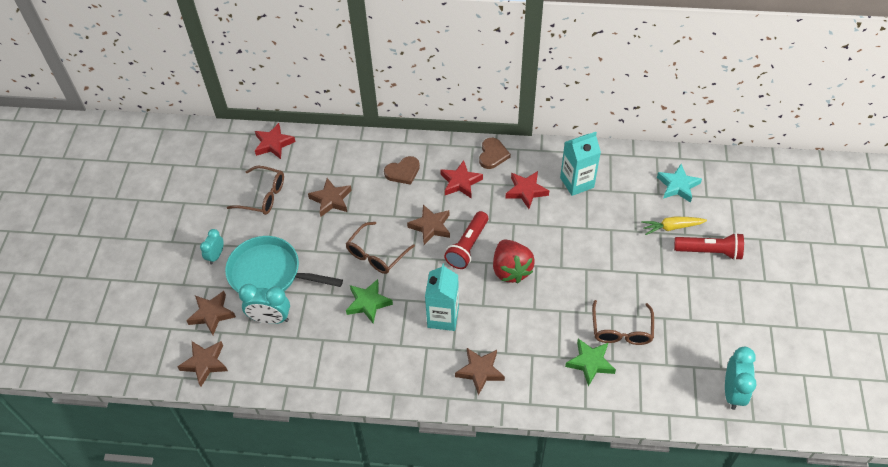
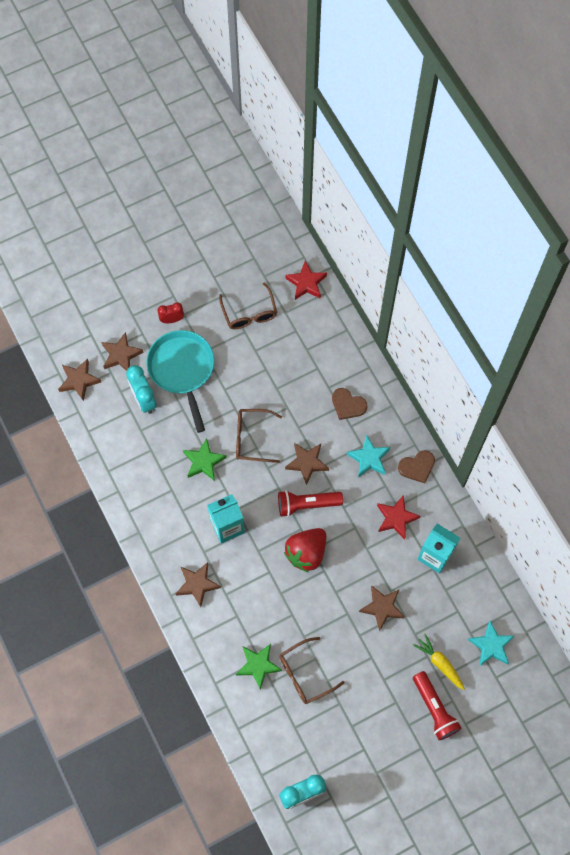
camera: 55 degrees right, 15 degrees up
(216, 256) = (172, 319): turquoise clock -> red clock
(331, 200) = (281, 367): brown star -> brown star (382, 607)
(460, 182) = (369, 458): red star -> turquoise star

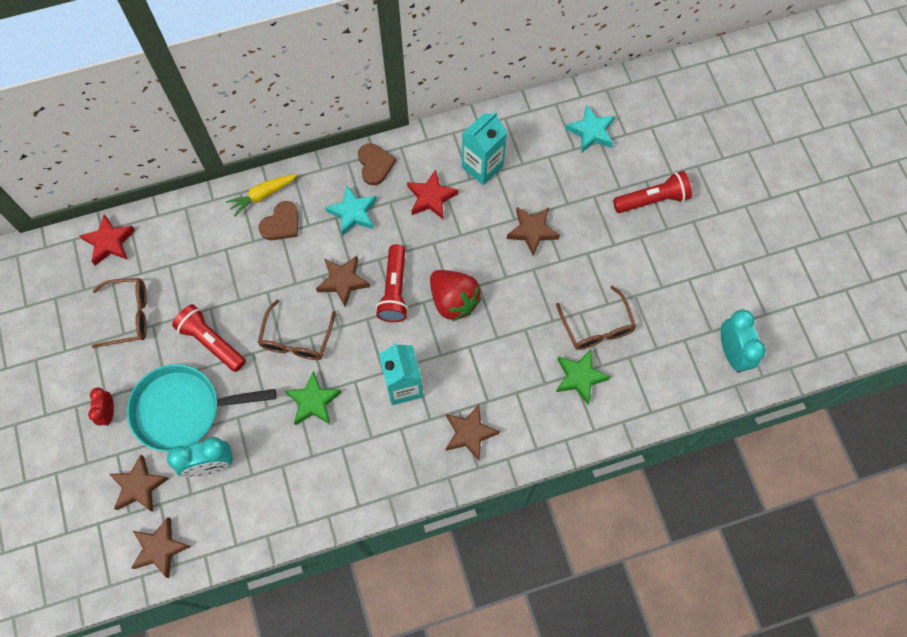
camera: 80 degrees left, 0 degrees up
(238, 377) = (211, 342): none -> red flashlight
(439, 663) = (603, 185): yellow carrot -> yellow carrot (262, 195)

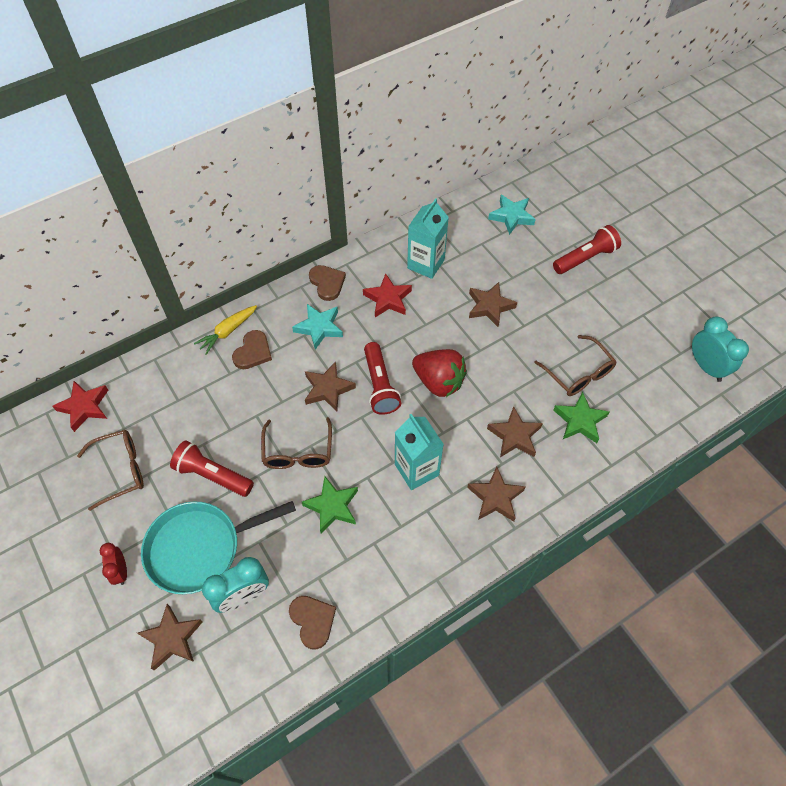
camera: 15 degrees left, 10 degrees down
(160, 548) = (211, 699): brown star -> brown star (514, 436)
(266, 504) = (312, 621): none -> brown heart

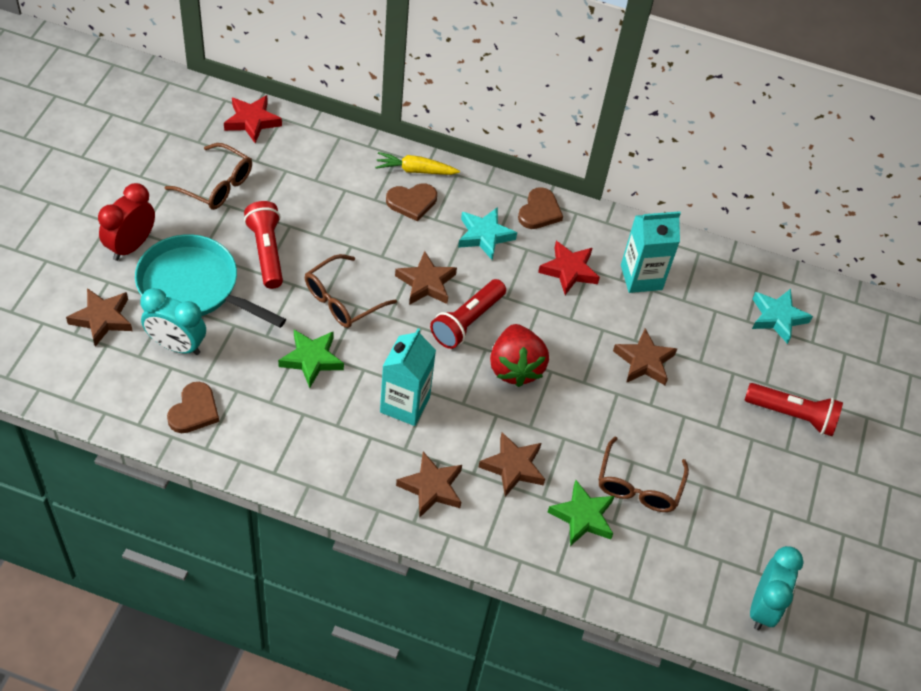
camera: 45 degrees right, 5 degrees down
(121, 571) = (131, 246): red clock -> red clock, size x1.62

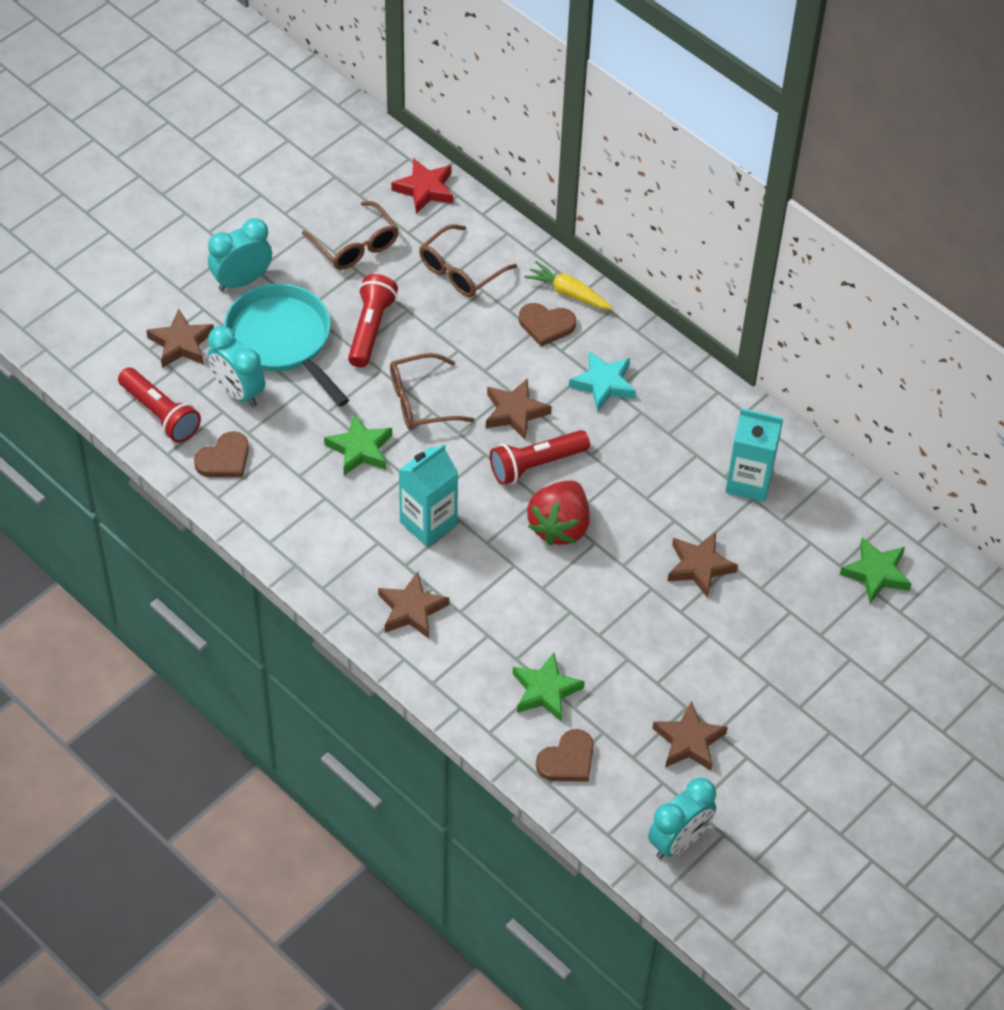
camera: 30 degrees right, 0 degrees up
(131, 246) = (242, 280): red clock -> turquoise clock
(513, 467) = (502, 620): brown star -> brown star (689, 741)
(539, 211) = (678, 377): brown heart -> brown heart (567, 760)
(569, 270) = (674, 449): red star -> none
(638, 486) = (619, 683): brown glasses -> brown glasses (460, 271)
(777, 317) = (876, 573): turquoise star -> green star
(792, 415) = (828, 675): red flashlight -> red flashlight (160, 414)

